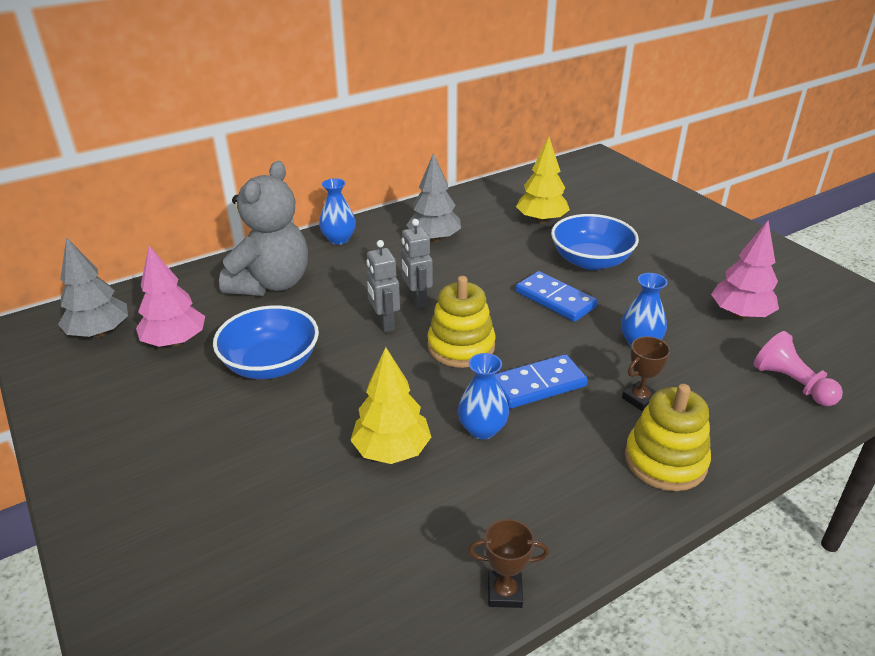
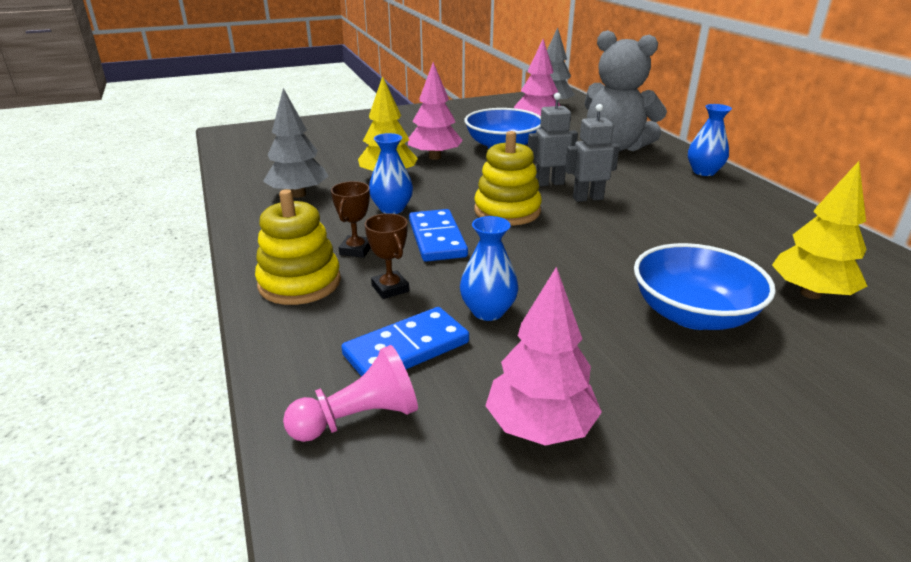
camera: 100 degrees right, 5 degrees down
(313, 419) = (434, 157): none -> pink tree
(434, 239) = (721, 215): grey tree -> grey tree (298, 194)
(504, 592) = (240, 200): brown trophy -> brown trophy (356, 250)
(555, 299) = (589, 271): blue domino -> blue domino (406, 349)

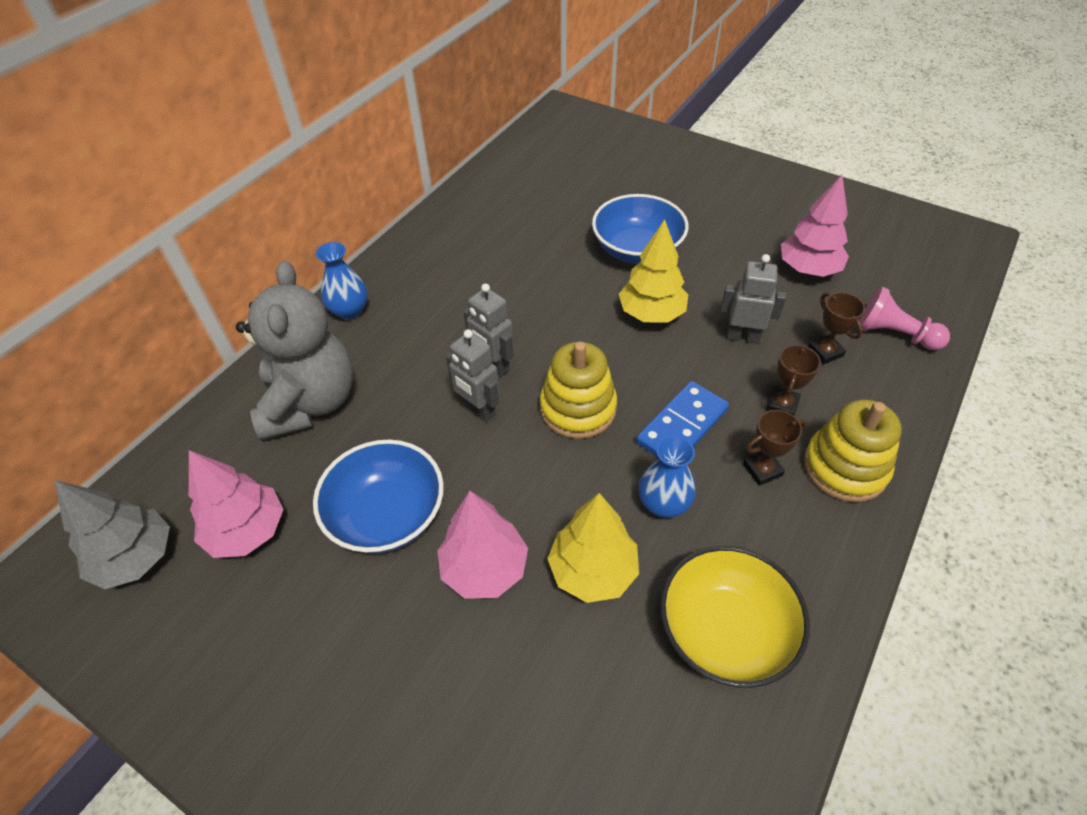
camera: 125 degrees left, 20 degrees up
(298, 194) = (725, 631): grey tree -> yellow bowl
(406, 349) = (825, 352): blue domino -> brown trophy
(488, 311) = (743, 337): blue vase -> grey robot
(810, 293) = (556, 212): yellow tree -> yellow tree (651, 314)

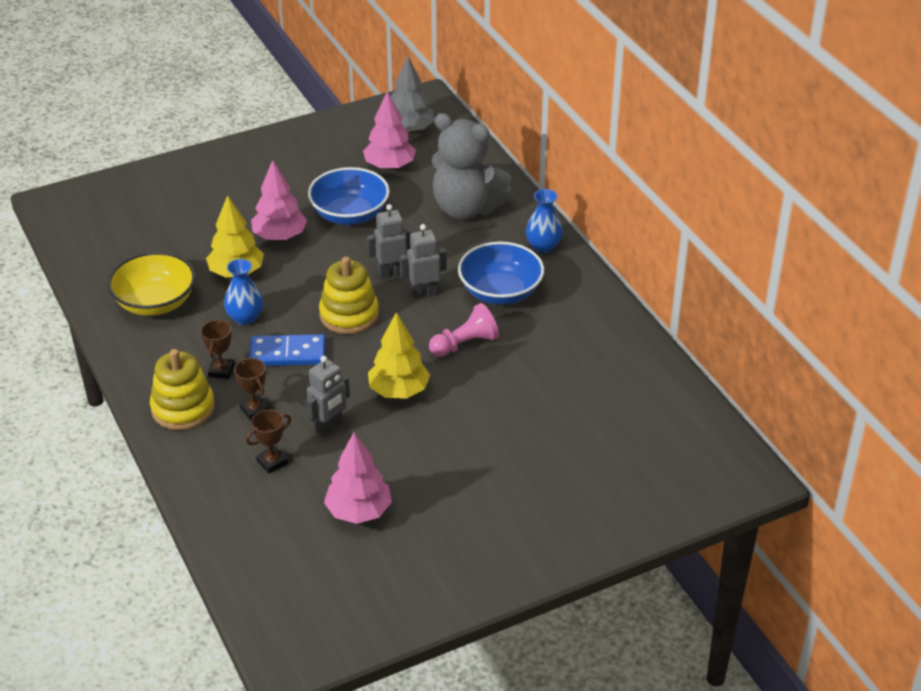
camera: 120 degrees right, 10 degrees down
(637, 250) = (478, 420): blue bowl -> blue bowl (500, 292)
(682, 426) = (287, 353): blue domino -> blue domino turned 75 degrees counterclockwise
(825, 352) = (272, 462): brown trophy -> brown trophy turned 45 degrees counterclockwise
(894, 334) = (247, 513): pink pawn -> pink pawn (465, 344)

